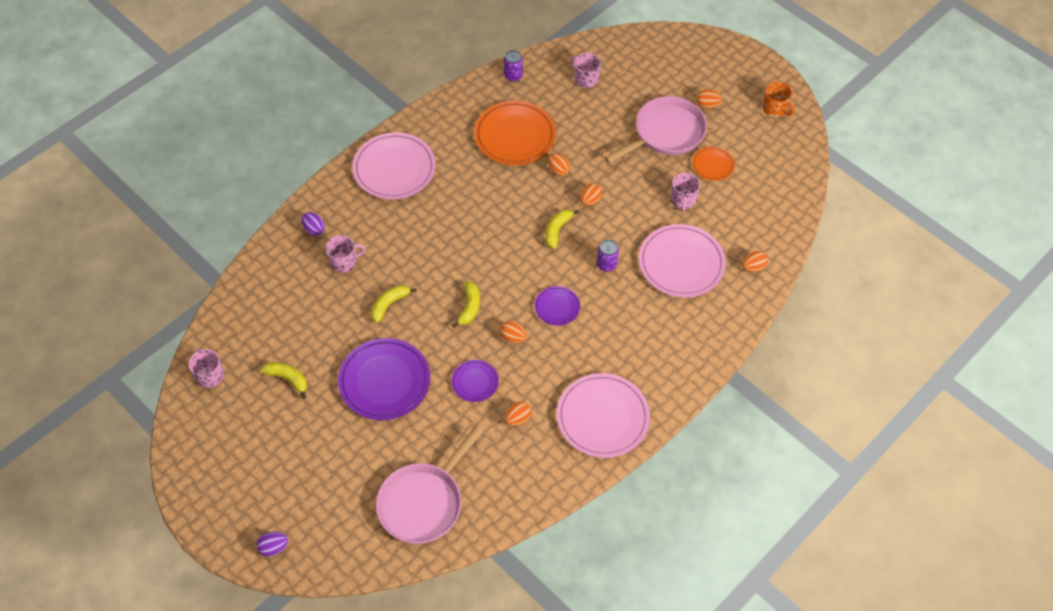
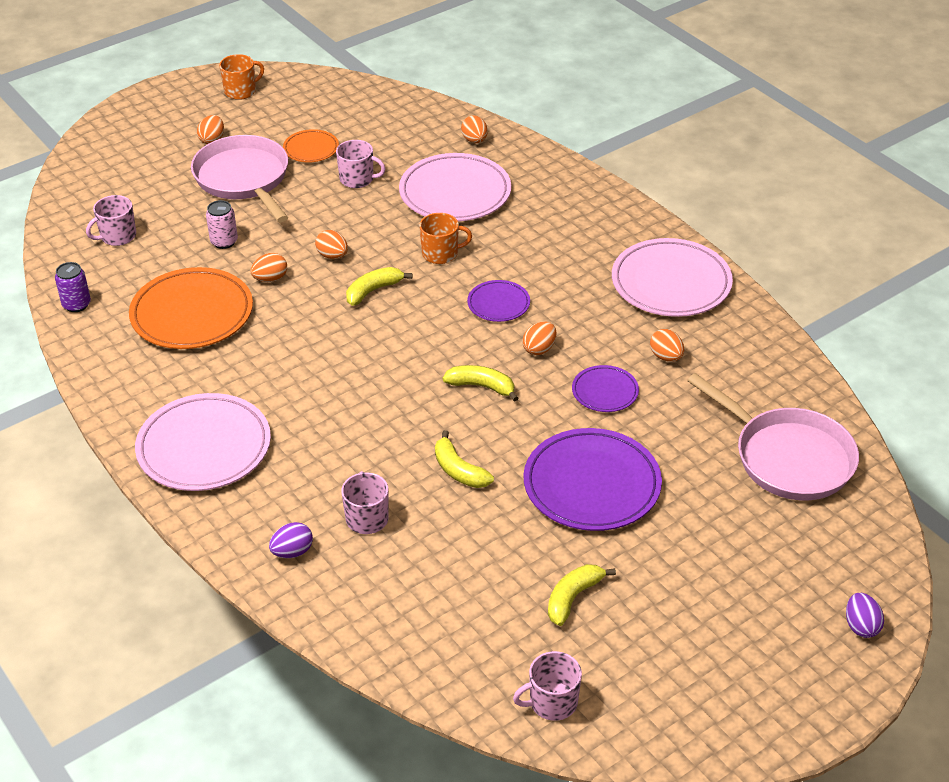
camera: 80 degrees left, 15 degrees down
(557, 230) = (373, 291): yellow banana -> yellow banana turned 105 degrees clockwise
(592, 137) = (224, 242): none -> pink can
(606, 264) = (441, 253): purple can -> orange mug

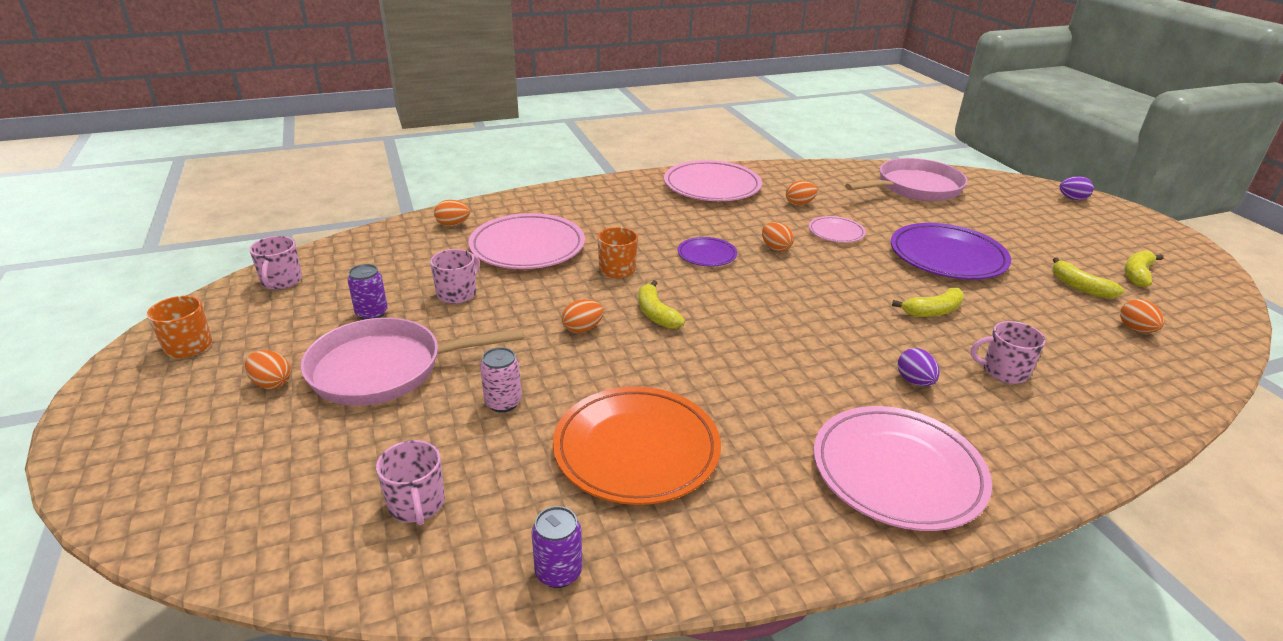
camera: 75 degrees left, 10 degrees down
(270, 279) = (599, 377): orange egg -> orange egg (1136, 329)
(292, 552) = (1064, 426): purple egg -> purple egg (914, 381)
(311, 149) = (372, 313): orange plate -> purple can
(482, 386) = (819, 281): yellow banana -> yellow banana (1137, 274)
(552, 702) = (1200, 316): pink mug -> pink mug (281, 281)
(605, 392) = (836, 232): purple plate -> pink plate

